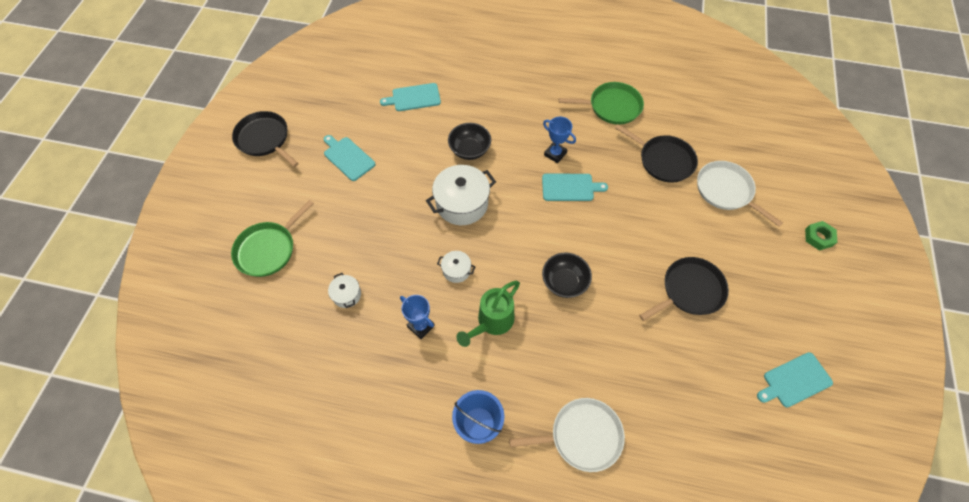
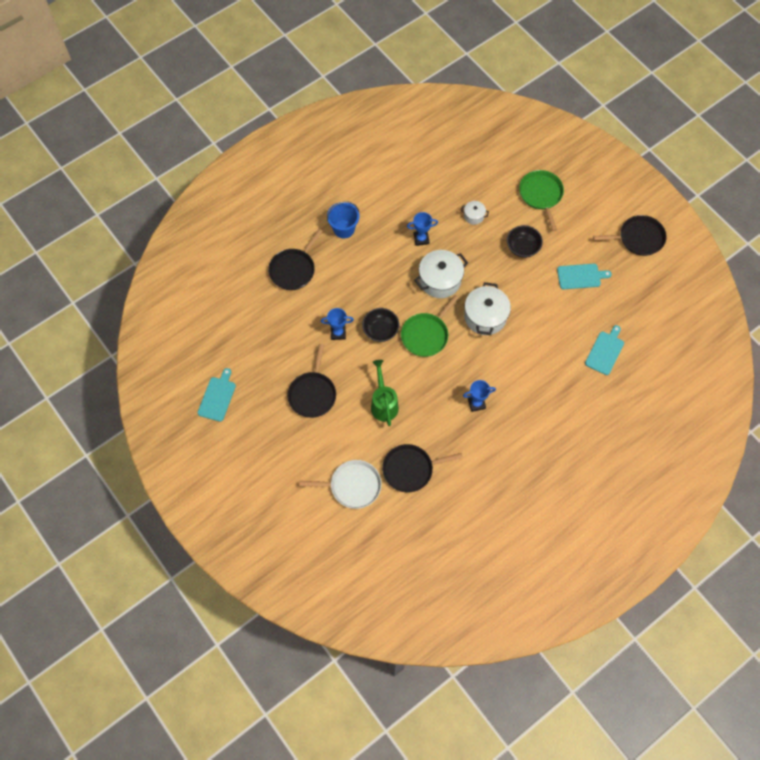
camera: 130 degrees right, 5 degrees up
(456, 270) = (440, 280): white pot -> white pot, size x1.98
(470, 150) = (525, 352): black bowl -> black bowl (522, 248)
(491, 322) = (391, 274): green watering can -> green watering can (383, 403)
(570, 187) = (442, 390): turquoise cutting board -> none
(582, 436) = (293, 269): white pan -> black pan
(606, 320) = (338, 333): none -> blue trophy
(612, 106) = (485, 479): green pan -> green pan (426, 335)
(818, 237) = (271, 508): green nut -> none

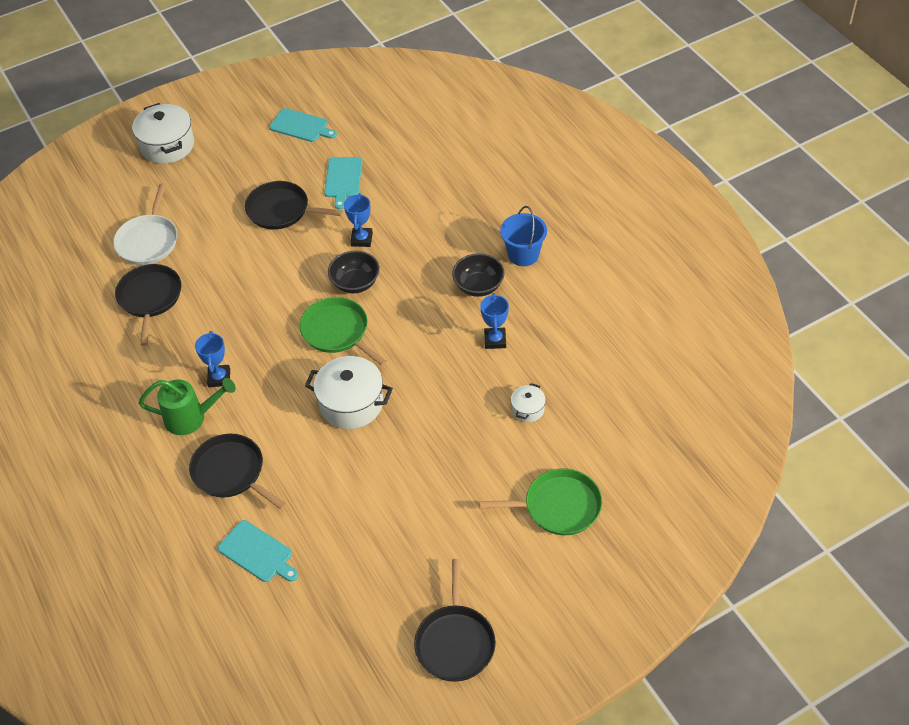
camera: 100 degrees right, 15 degrees down
(293, 269) = (466, 200): black pan -> black pan (231, 472)
(383, 403) = (248, 278): green watering can -> green watering can (191, 418)
(440, 280) = (422, 356): white pot -> white pot (167, 145)
(522, 248) = (461, 466): black bowl -> black bowl (478, 286)
(580, 276) = (396, 540): turquoise cutting board -> turquoise cutting board (343, 179)

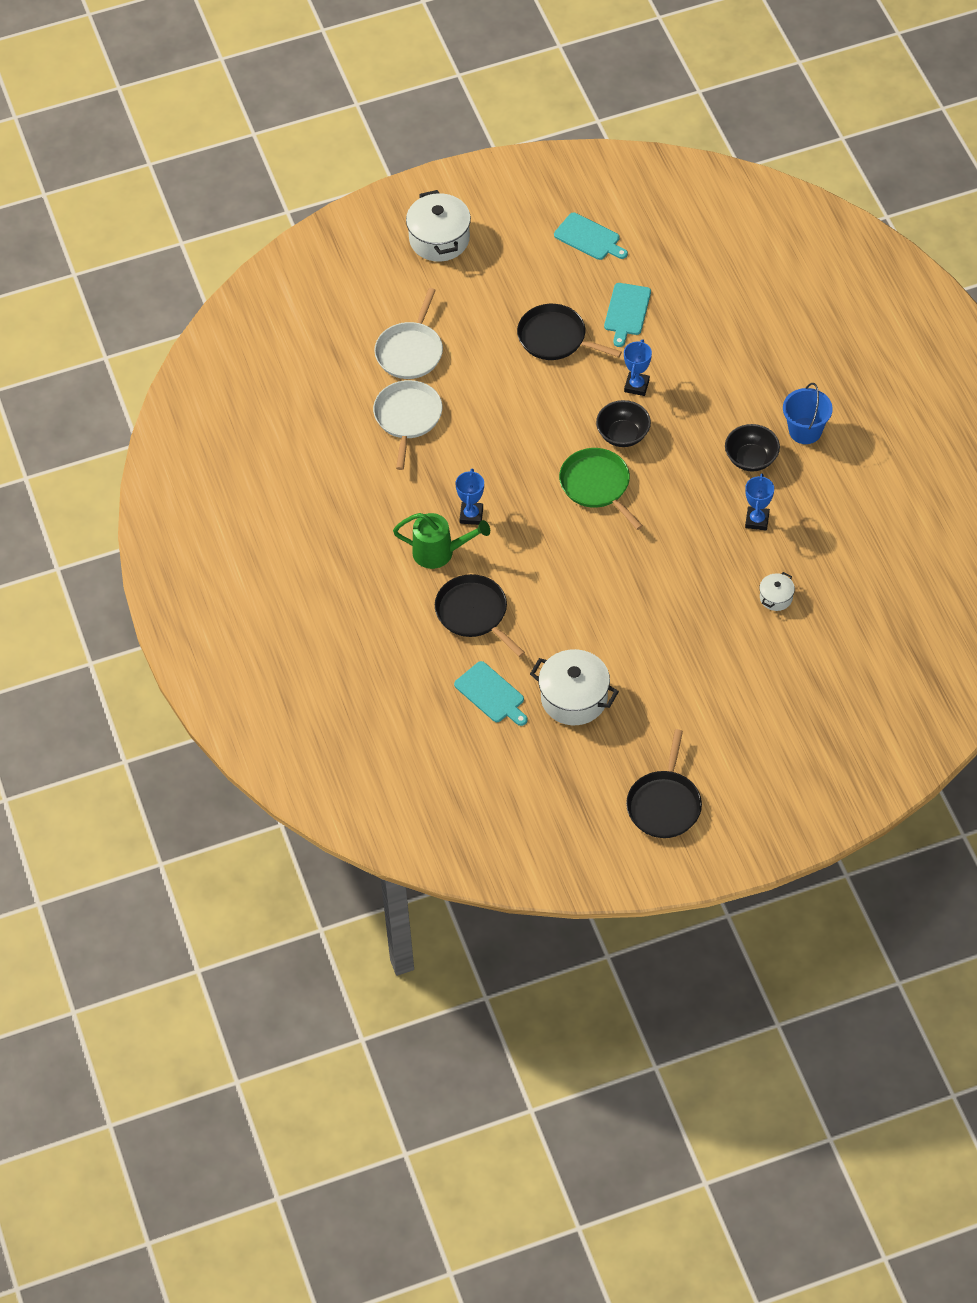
camera: 10 degrees right, 5 degrees up
(150, 298) = (407, 417): black pan -> white pan
(351, 404) = (600, 563): white pot -> white pot (574, 698)
(558, 506) = (786, 697): green pan -> none

